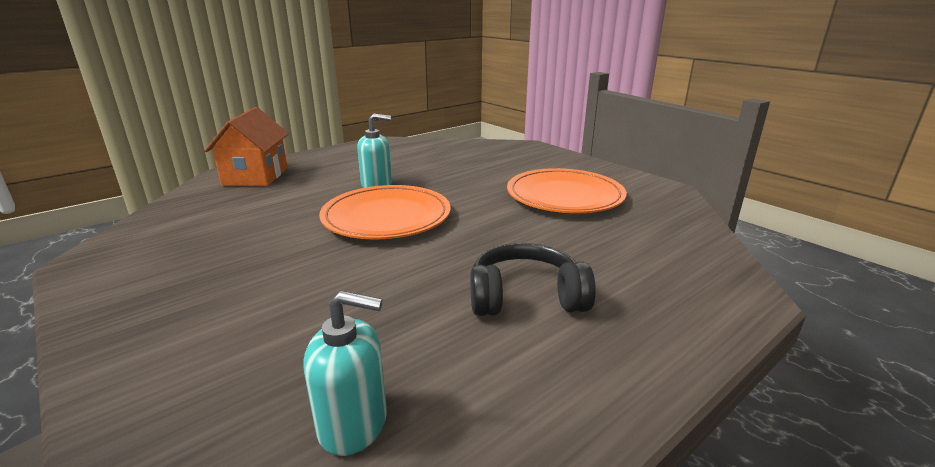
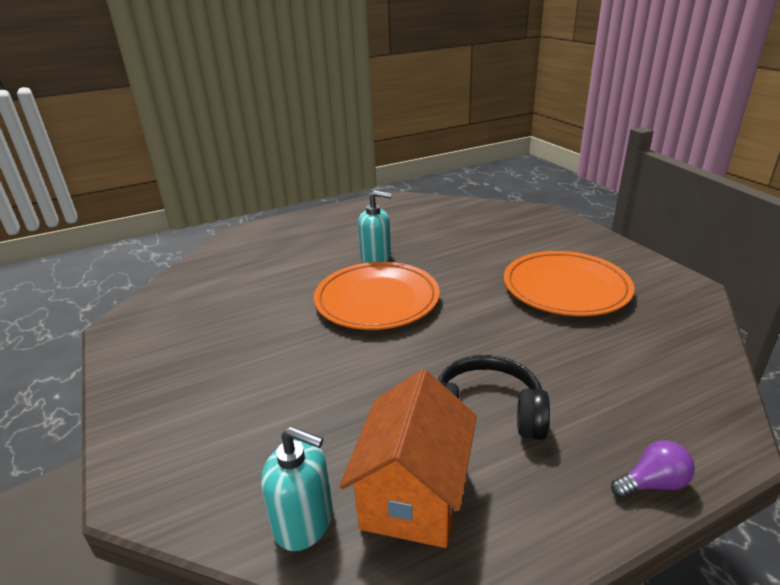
camera: 15 degrees right, 5 degrees up
(256, 176) = (267, 238): orange house -> orange house (413, 495)
(700, 335) = (652, 483): none -> purple light bulb

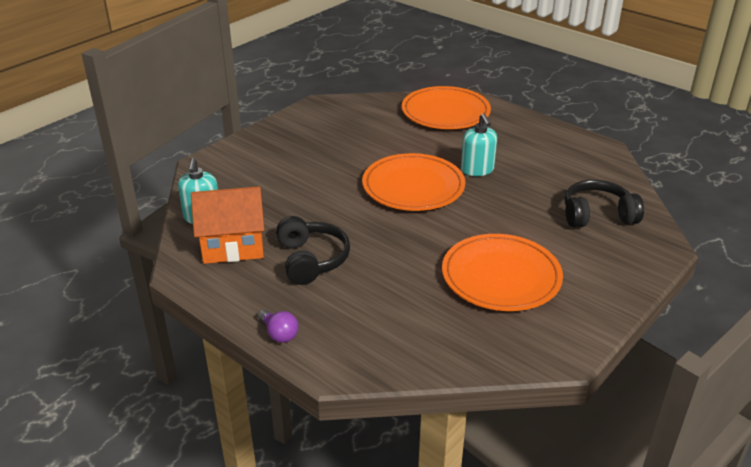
camera: 65 degrees right, 5 degrees up
(252, 249) = (445, 112): none -> orange plate
(490, 224) = (597, 215): none -> black headphones

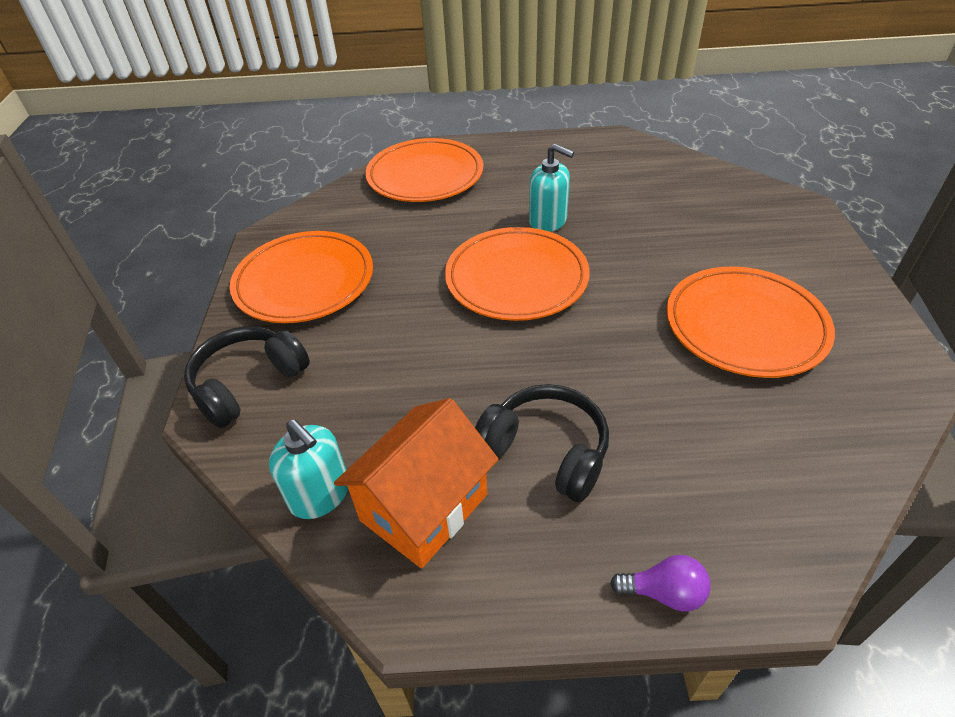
camera: 40 degrees left, 10 degrees up
(309, 133) = (304, 281): none -> orange plate
(597, 215) = (714, 206): black headphones -> black headphones (248, 383)

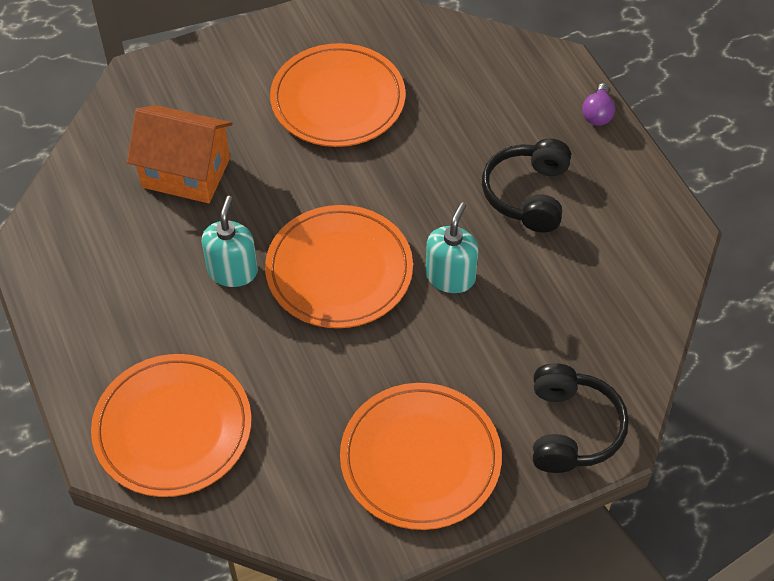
camera: 115 degrees left, 10 degrees up
(248, 383) = (571, 429): black headphones -> black headphones turned 105 degrees counterclockwise
(320, 494) = (639, 316): turquoise soap dispenser -> turquoise soap dispenser (450, 276)
(424, 507) = (612, 249): orange house -> orange house (186, 173)
(664, 592) = (597, 114): purple light bulb -> purple light bulb turned 150 degrees counterclockwise

